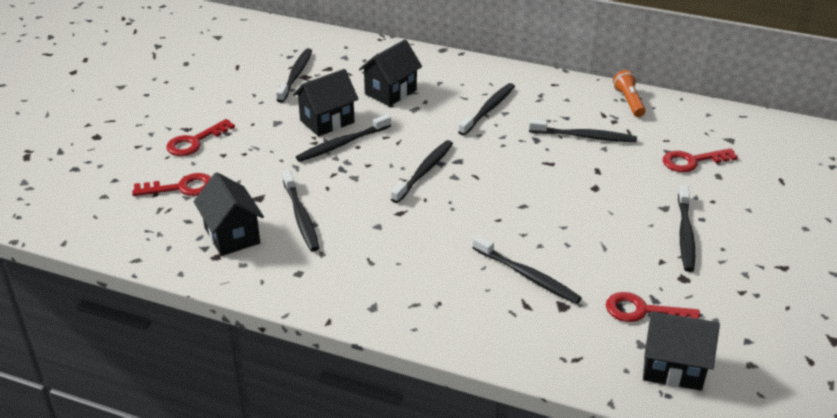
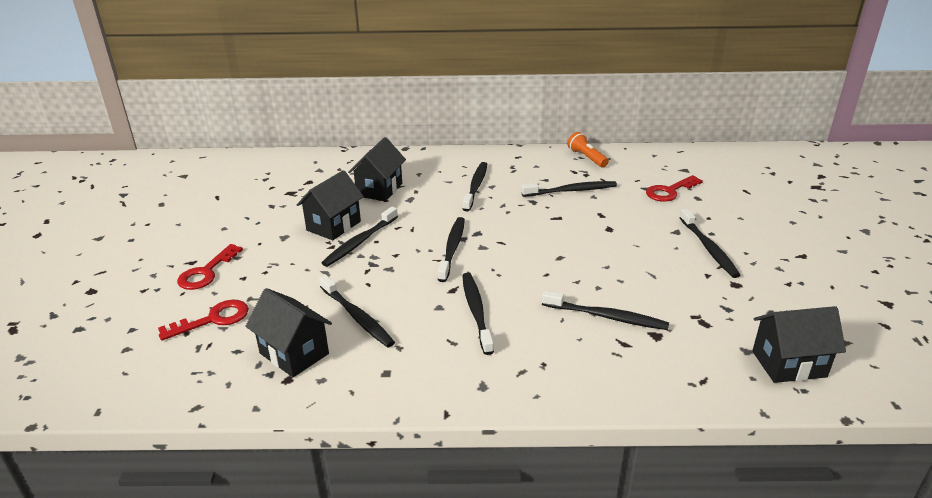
camera: 20 degrees left, 5 degrees down
(296, 75) = (280, 193): black toothbrush -> black toothbrush (476, 311)
(643, 311) = (725, 321): red key -> none

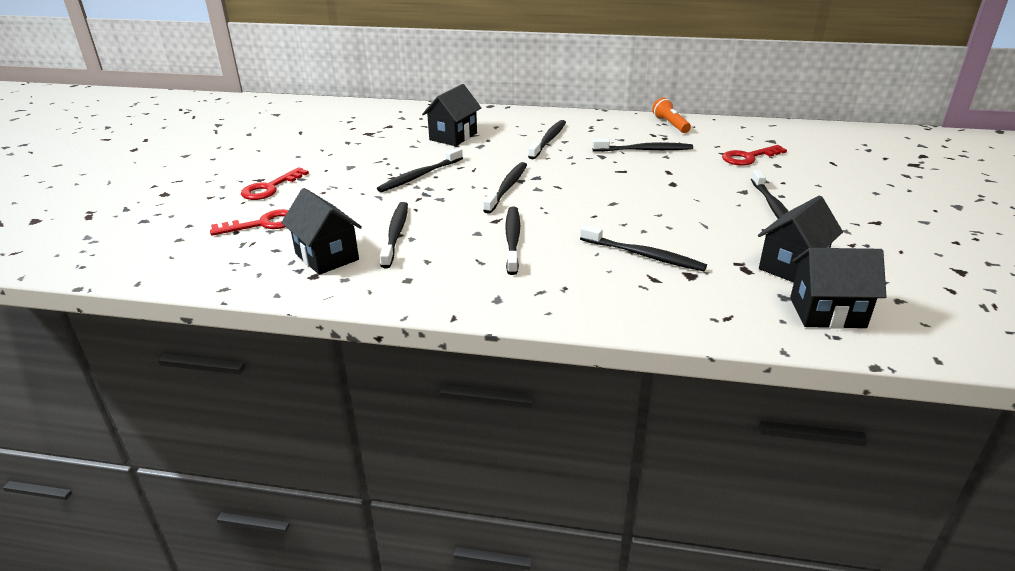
camera: 10 degrees right, 0 degrees up
(333, 226) = (399, 161): black house -> black house (792, 266)
(357, 317) = (396, 234): black toothbrush -> black toothbrush turned 150 degrees counterclockwise

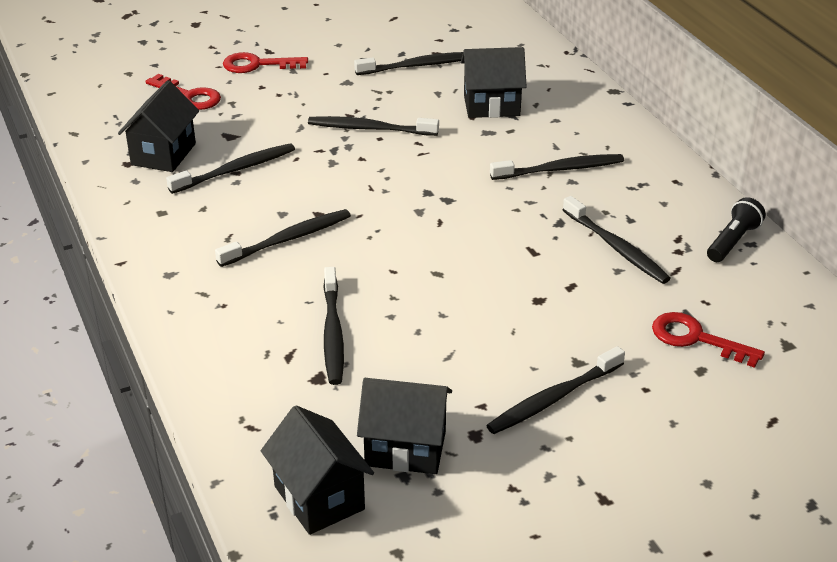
camera: 55 degrees right, 5 degrees up
(507, 187) = (400, 191): black toothbrush -> black toothbrush (418, 66)
(670, 124) = (733, 241): orange flashlight -> black flashlight

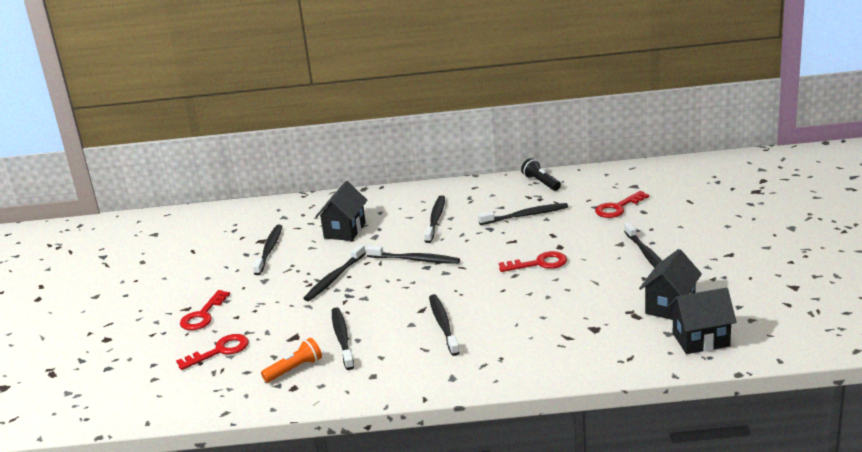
camera: 65 degrees left, 10 degrees down
(163, 154) = (294, 369): black house -> orange flashlight
(332, 333) = (554, 319): black toothbrush -> black toothbrush (415, 260)
(479, 289) = (539, 263): none -> red key

